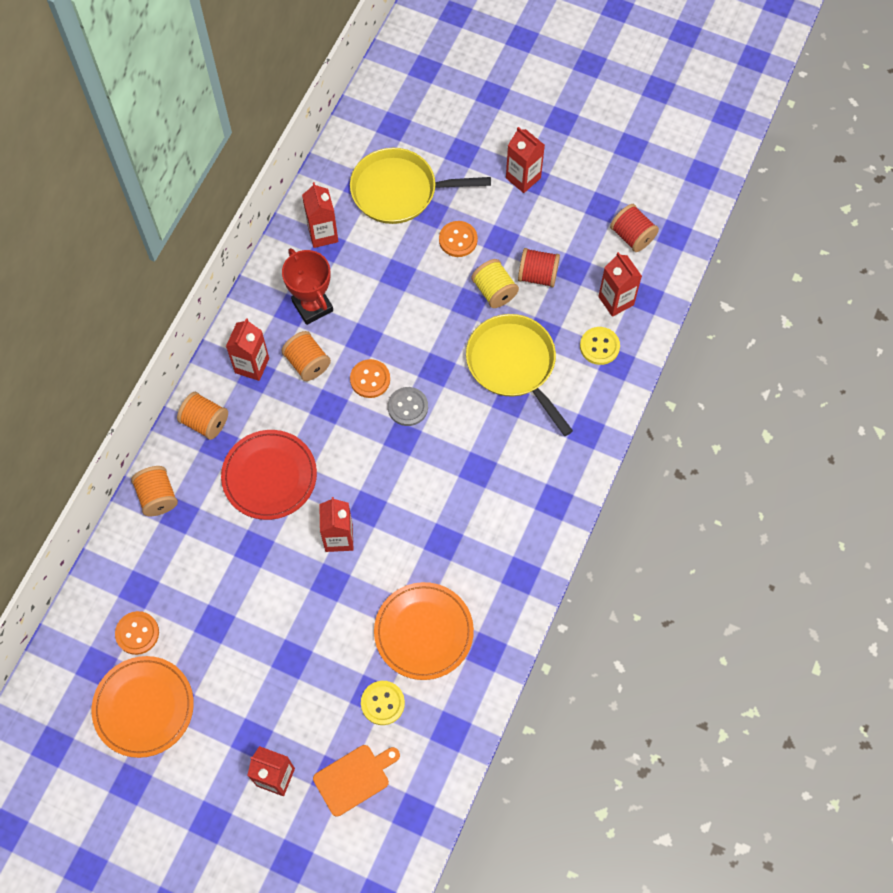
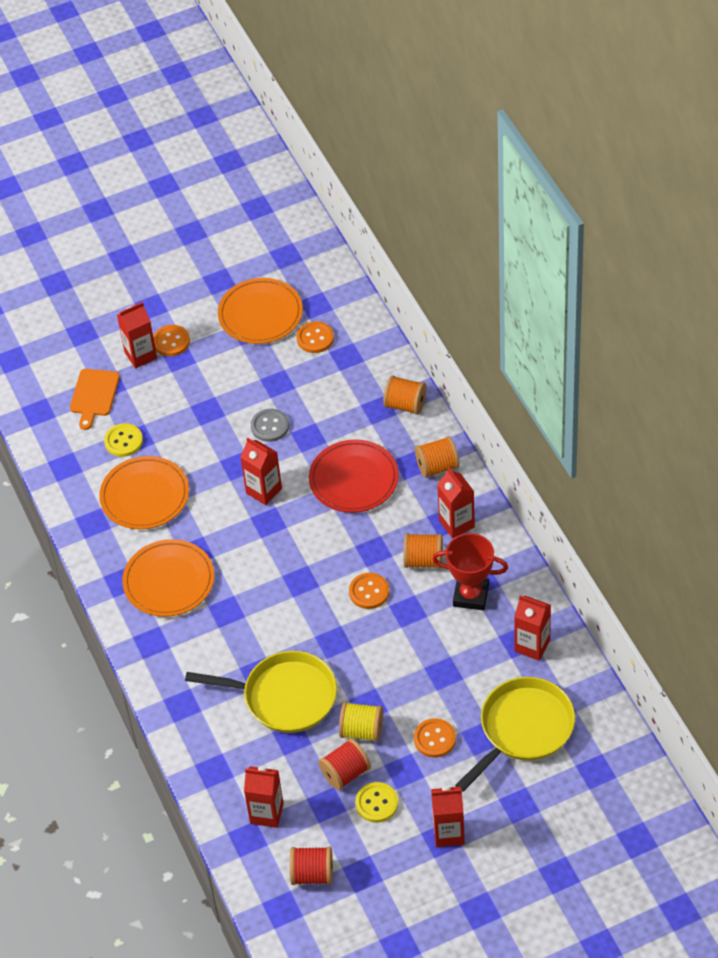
camera: 135 degrees right, 15 degrees down
(238, 762) = (171, 342): none -> orange button
(407, 407) = (321, 601): grey button -> grey button (270, 426)
(488, 537) = (169, 581): none -> orange plate
(599, 346) = (239, 769): yellow button -> yellow button (376, 803)

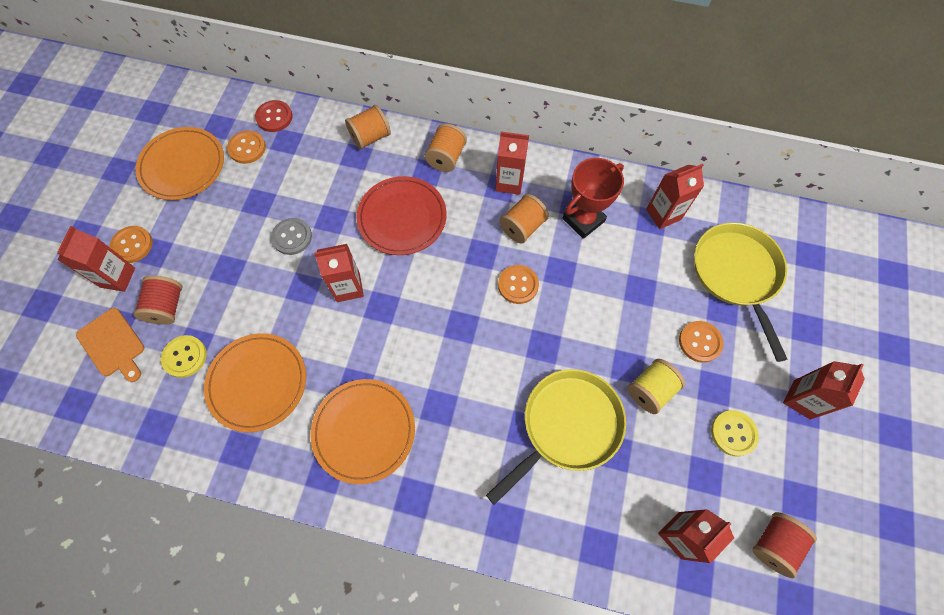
camera: 55 degrees left, 15 degrees up
(345, 773) = (684, 435): red spool -> red spool (167, 307)
(359, 331) = (274, 117): none -> red button

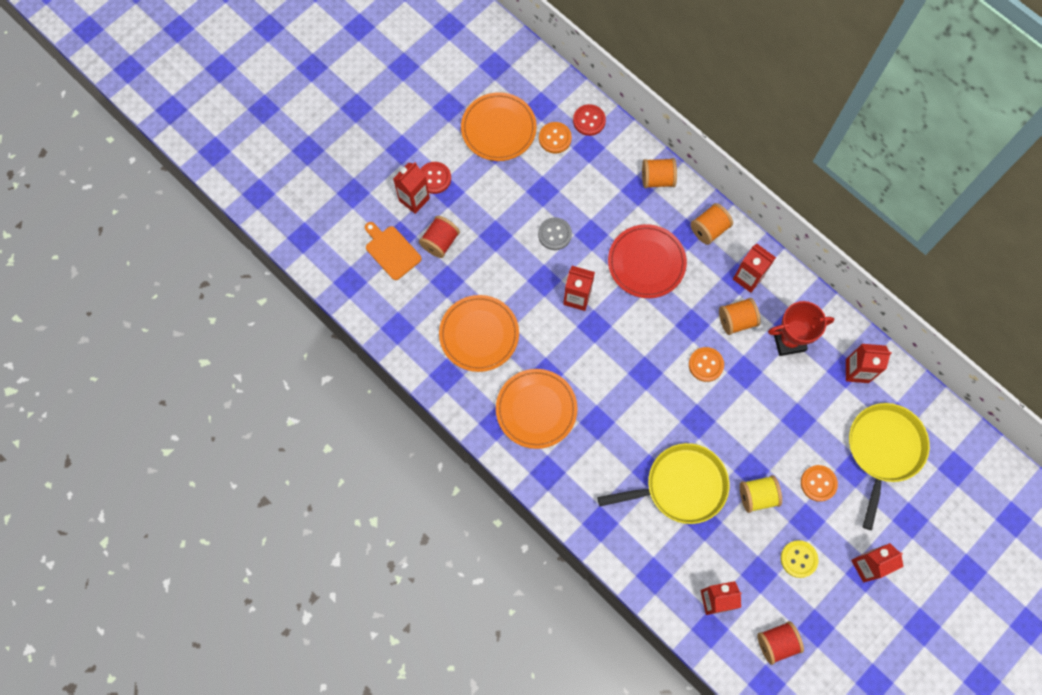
camera: 30 degrees right, 5 degrees up
(113, 344) = (391, 251): orange cutting board -> orange cutting board turned 150 degrees clockwise
(132, 245) = (434, 178): orange button -> red button
(185, 357) = (437, 287): yellow button -> none

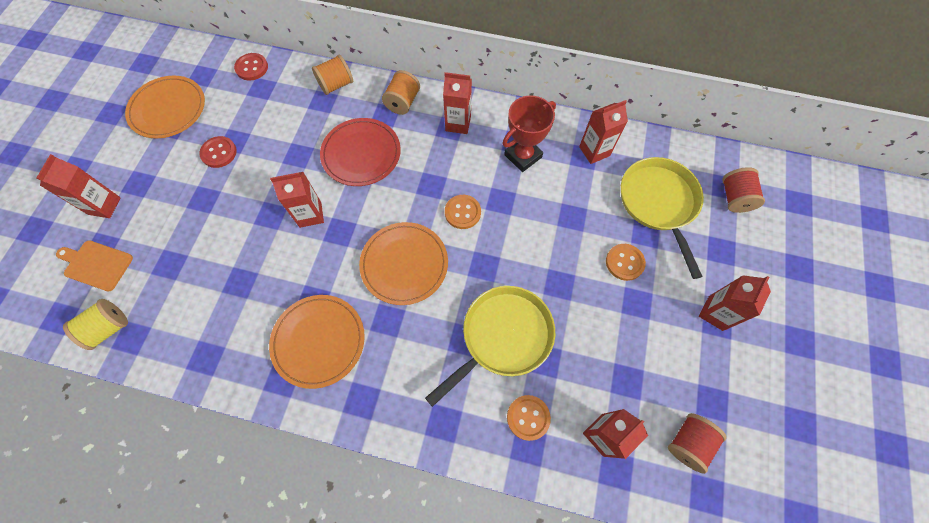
camera: 30 degrees left, 5 degrees down
(434, 178) = (119, 178): red button -> red button (219, 153)
(440, 242) = (147, 231): red spool -> red spool (734, 198)
(479, 334) = (225, 298): orange plate -> orange plate (404, 264)
(554, 234) = (262, 171): grey button -> none
(555, 138) = (226, 94): orange button -> orange button (528, 417)
(736, 320) = (468, 162): orange spool -> none
(757, 496) = (579, 305): yellow spool -> yellow spool (109, 328)
(798, 559) = (653, 343): yellow button -> none

